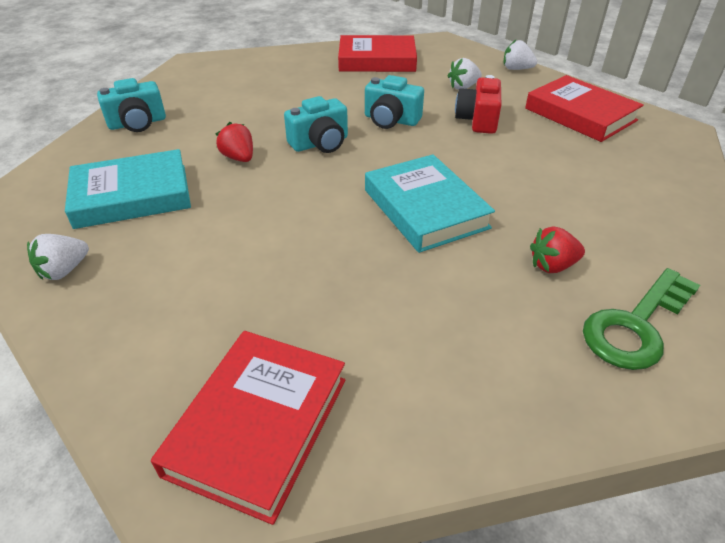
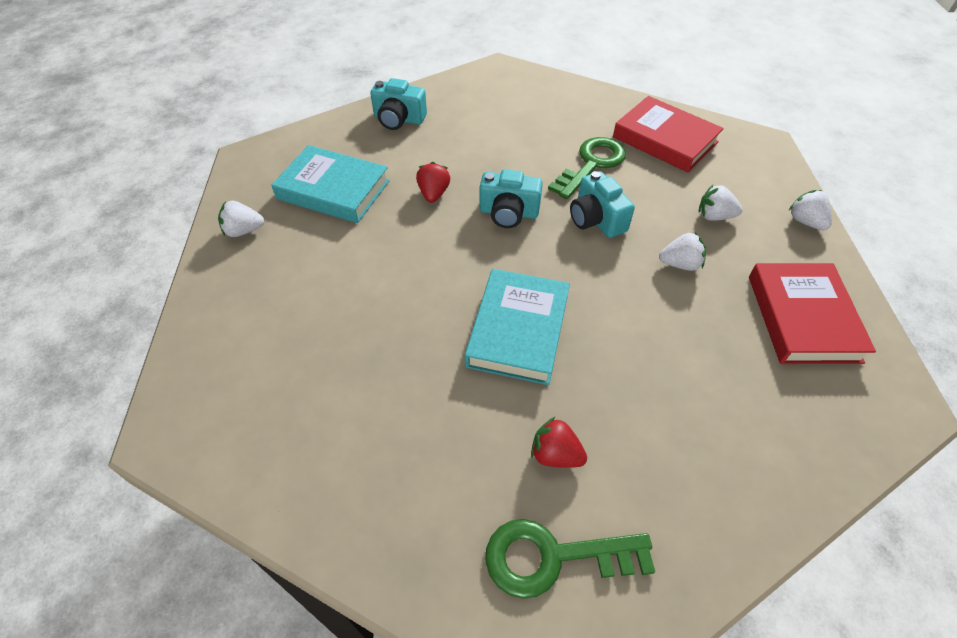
camera: 40 degrees right, 10 degrees up
(258, 425) = (234, 422): red book -> none
(345, 91) = (591, 164): none -> green key
(478, 120) = (680, 264): red camera -> white strawberry

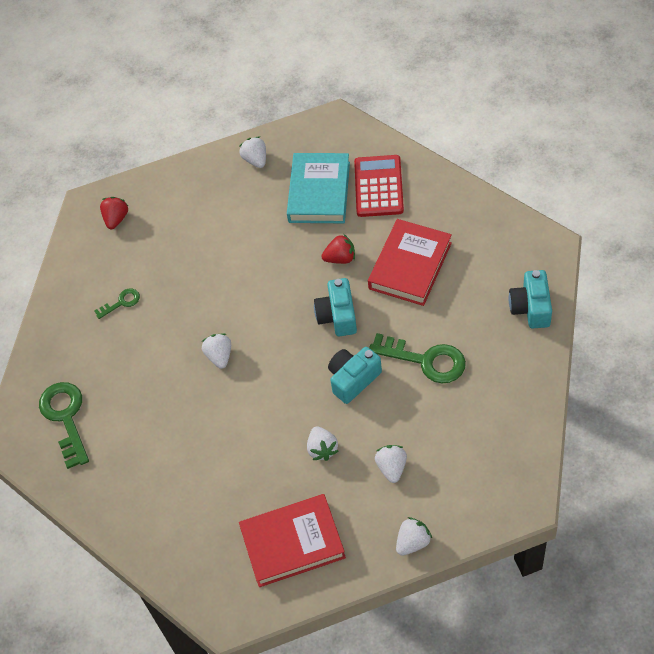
camera: 80 degrees right, 5 degrees up
(360, 146) = (378, 186): none -> red calculator
(374, 427) = (121, 302): none -> green key
(398, 119) = (428, 198): turquoise camera -> turquoise camera (531, 308)
(518, 330) = (219, 356): turquoise book -> white strawberry
(555, 455) = (129, 403): red strawberry -> red strawberry (116, 219)
(665, 139) = (490, 412): red book -> red book (410, 266)

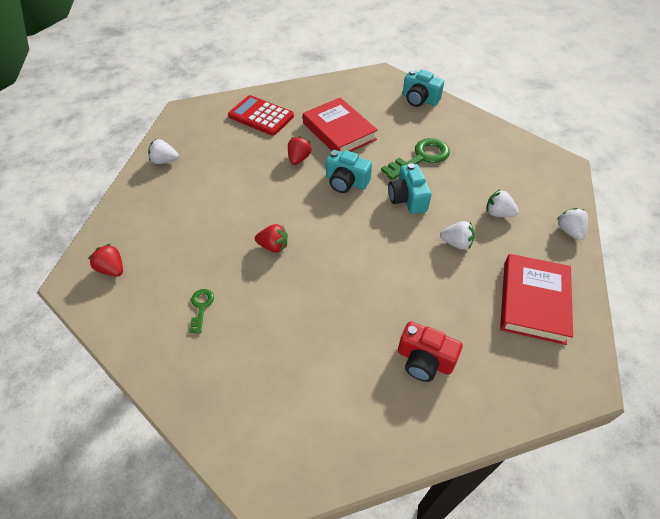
camera: 65 degrees left, 5 degrees down
(65, 418) = (284, 418): green key -> none
(173, 485) = (424, 360): none -> red camera
(215, 310) = (273, 246): none -> red strawberry
(219, 356) = (320, 265): white strawberry -> none
(319, 192) = (232, 143): turquoise book -> none

